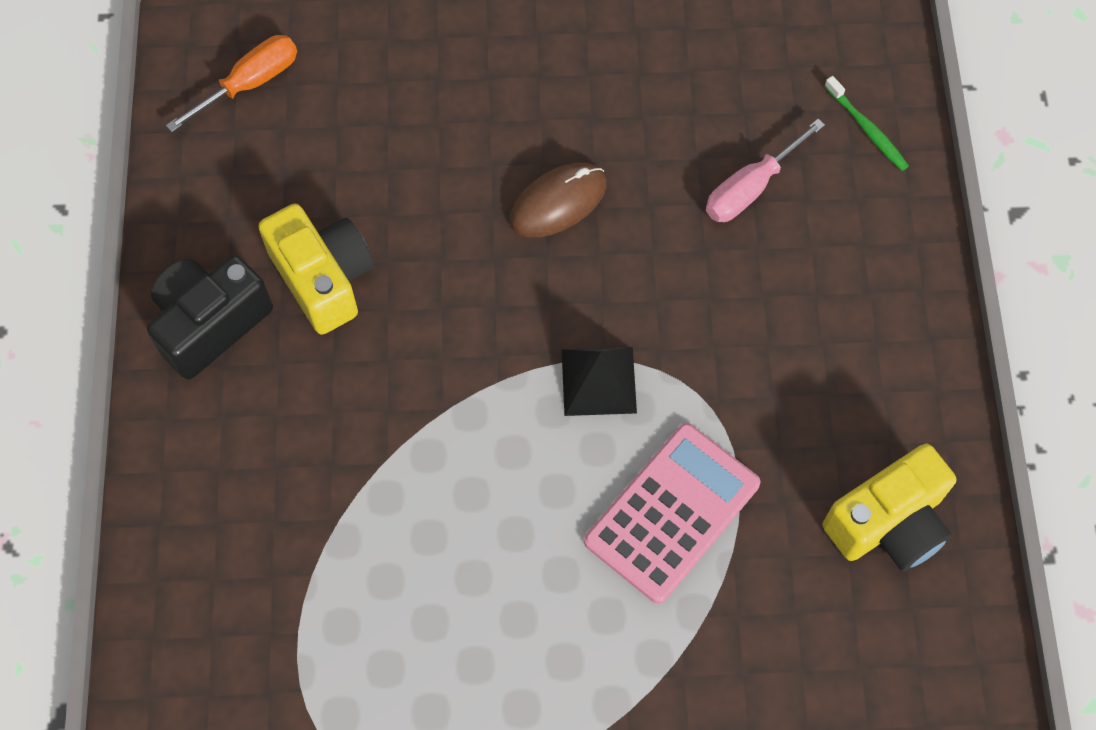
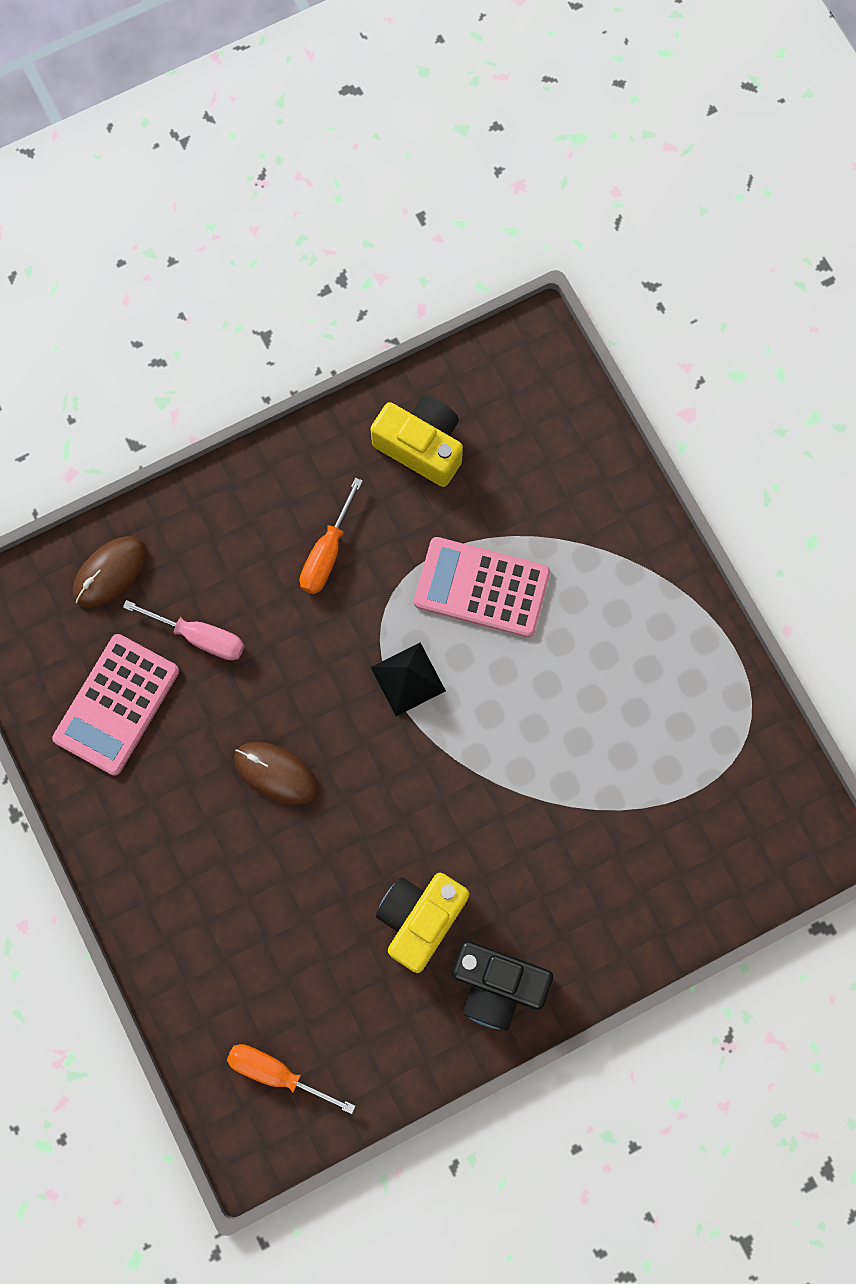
camera: 115 degrees left, 10 degrees up
(710, 82) = (117, 705): none -> pink calculator
(793, 358) = (327, 553): none -> orange screwdriver
(867, 129) = (110, 572): green toothbrush -> brown mouse

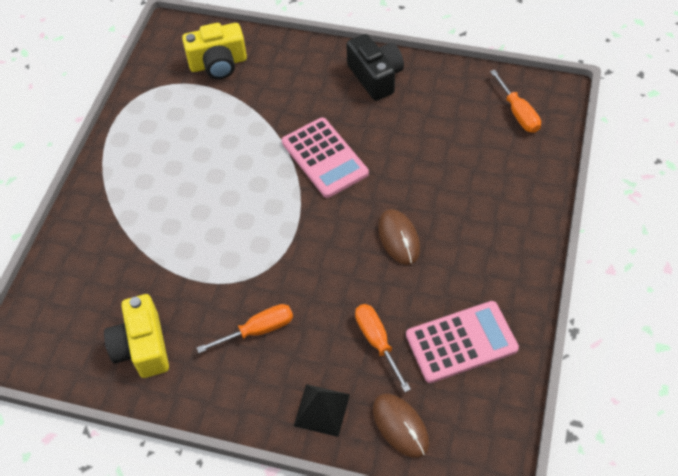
camera: 135 degrees left, 20 degrees down
(110, 572) = (400, 426): brown mouse -> brown mouse turned 60 degrees clockwise
(200, 637) = (377, 342): pink screwdriver -> orange screwdriver
(408, 679) = (282, 230): black pyramid -> black pyramid (321, 410)
(420, 919) = (386, 124): yellow camera -> yellow camera (218, 64)
(481, 588) = (195, 245): pink calculator -> pink calculator (325, 158)

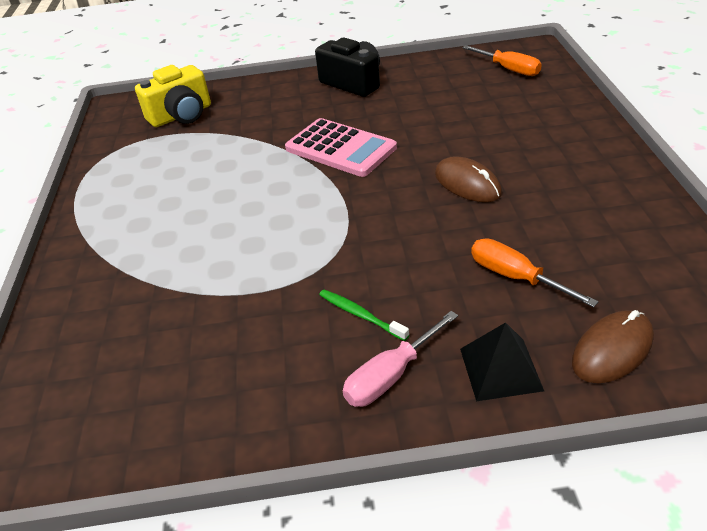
camera: 20 degrees left, 15 degrees down
(142, 347) = (212, 386): yellow camera -> none
(252, 385) = (391, 375): none -> pink screwdriver
(258, 330) = (361, 315): orange screwdriver -> green toothbrush
(400, 426) = (612, 350): brown mouse -> brown mouse turned 75 degrees counterclockwise
(461, 342) = (610, 245): pink calculator -> none

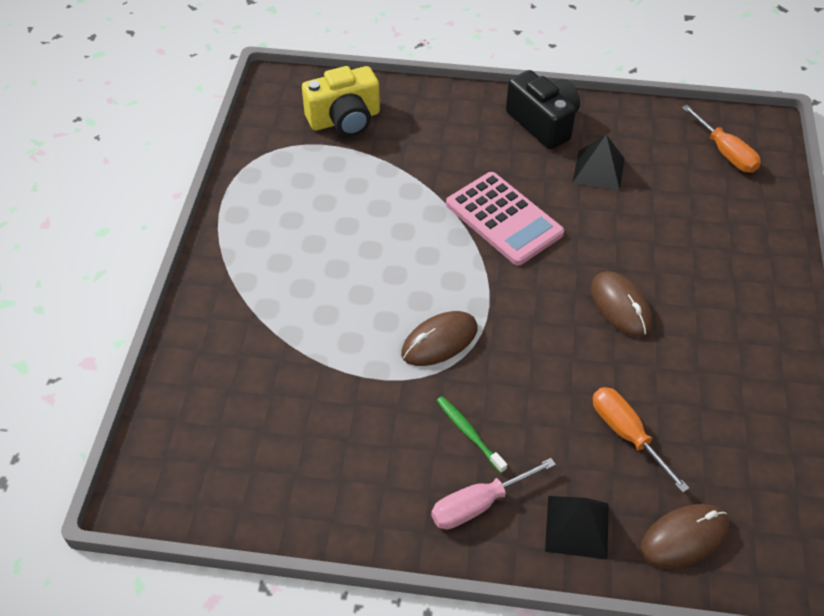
camera: 10 degrees right, 10 degrees up
(308, 248) = (439, 341): none -> brown mouse
(410, 101) = (598, 170): none -> black pyramid

